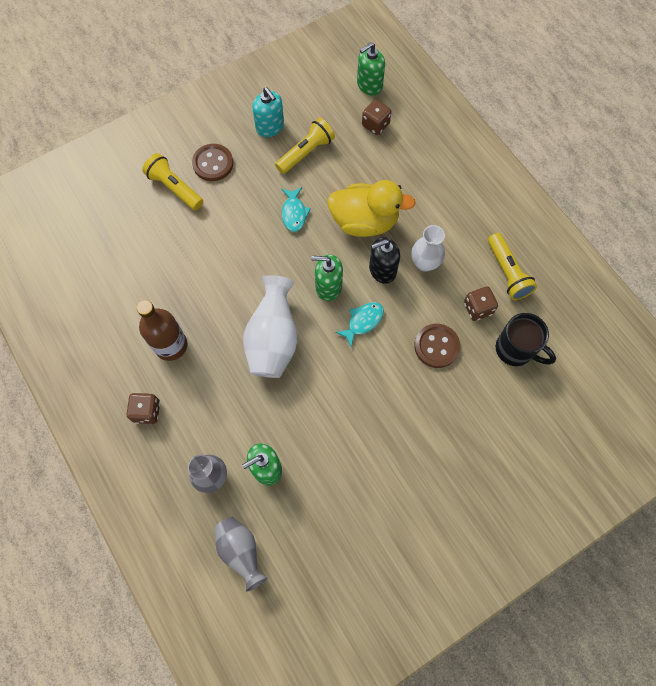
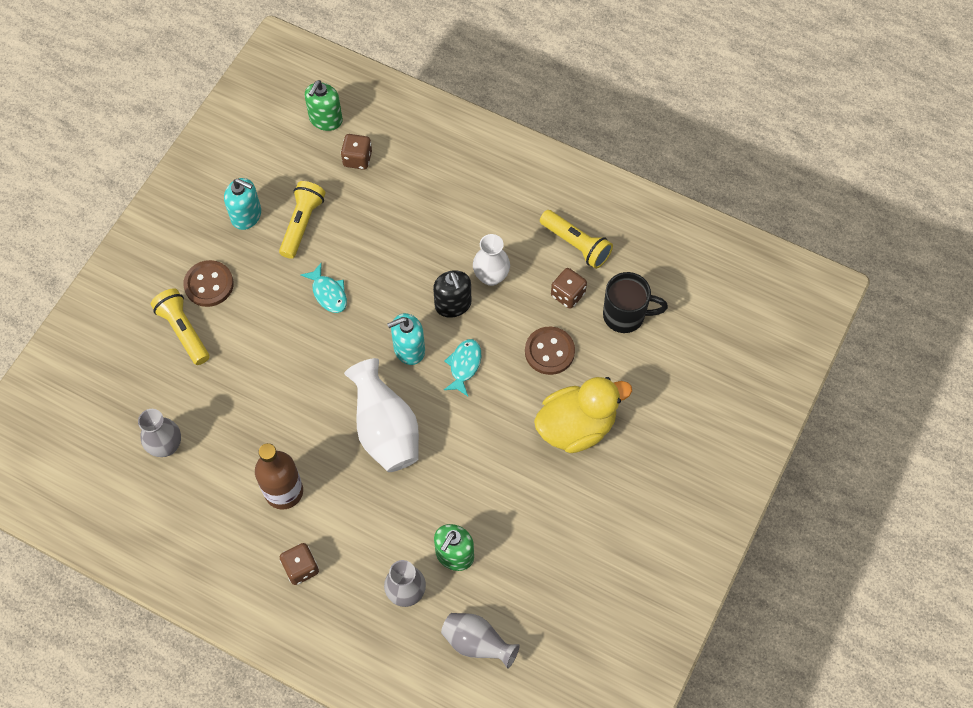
camera: 30 degrees left, 5 degrees down
(110, 265) = (166, 446): none -> grey vase
(175, 188) = (184, 331): yellow flashlight -> yellow flashlight turned 45 degrees clockwise
(328, 286) = (409, 349): green soap dispenser -> turquoise soap dispenser
(364, 221) = (406, 265): yellow duck -> yellow duck (576, 427)
(382, 270) = (453, 304): black soap dispenser -> black soap dispenser turned 60 degrees counterclockwise

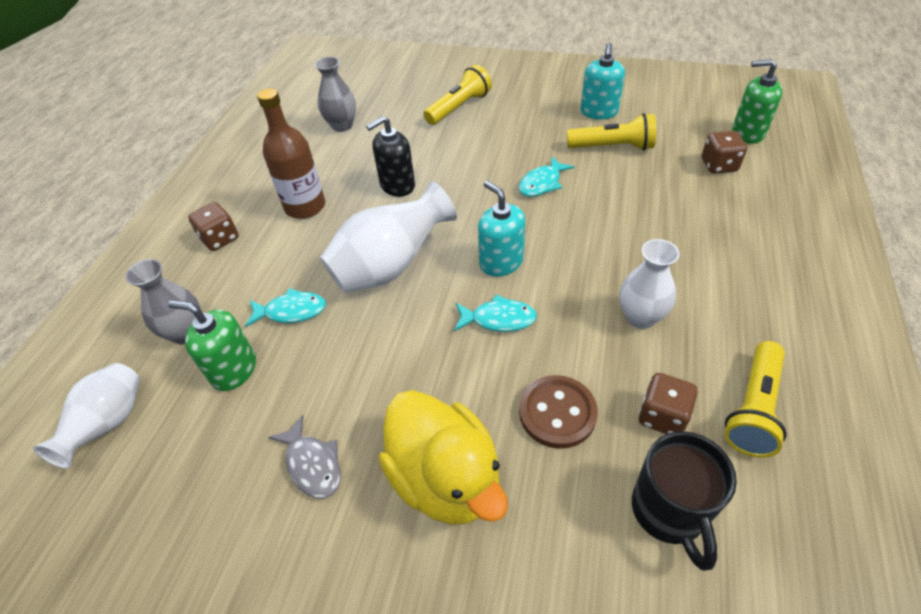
camera: 80 degrees right, 15 degrees down
(209, 284) = (513, 109): brown button -> none
(409, 510) = (291, 311): none -> turquoise fish
(453, 304) = (579, 288): black soap dispenser -> black soap dispenser (397, 185)
(477, 643) = (109, 423): grey vase -> white vase
(546, 504) = (312, 464): none -> grey fish

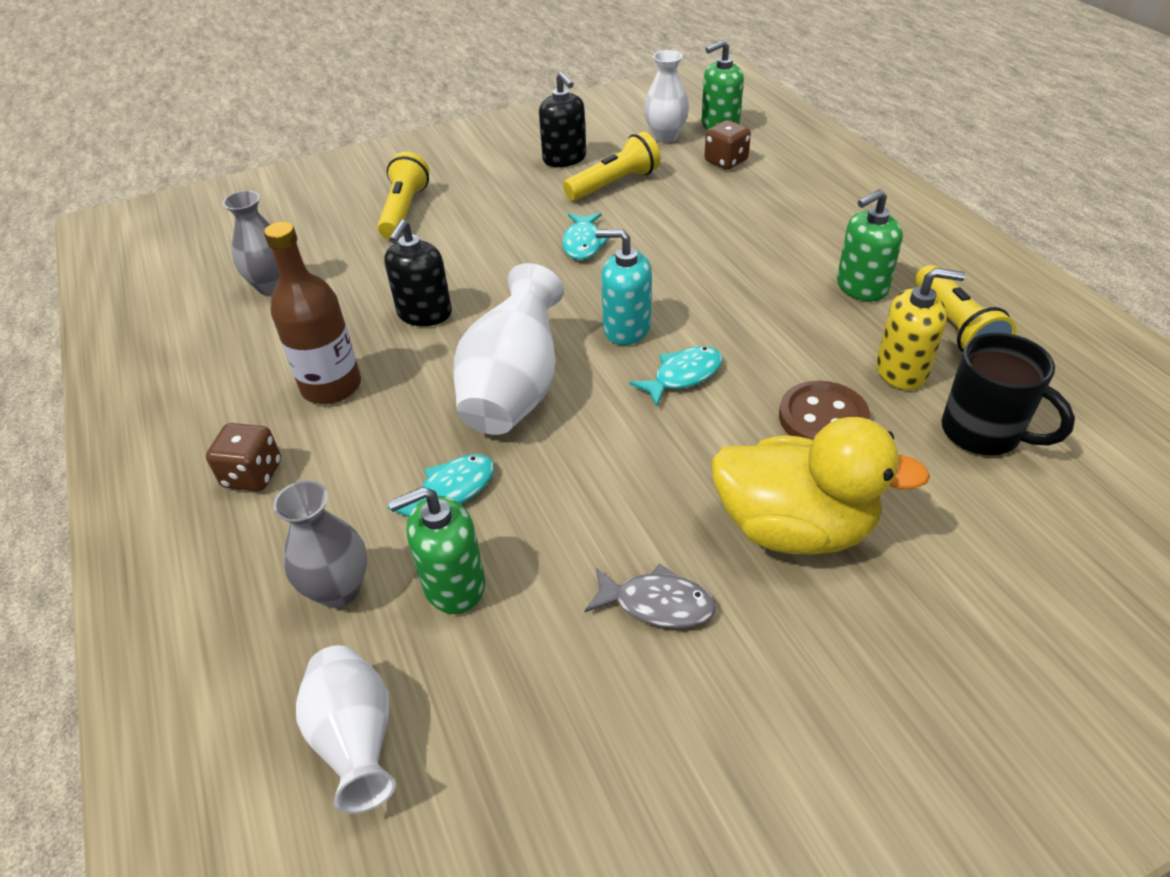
camera: 40 degrees left, 5 degrees down
(599, 112) = (564, 159): turquoise soap dispenser -> black soap dispenser
(640, 317) = (801, 308): white vase -> white vase (665, 136)
(662, 416) = (901, 370): brown dice -> yellow soap dispenser
(710, 327) = (861, 287): none -> green soap dispenser

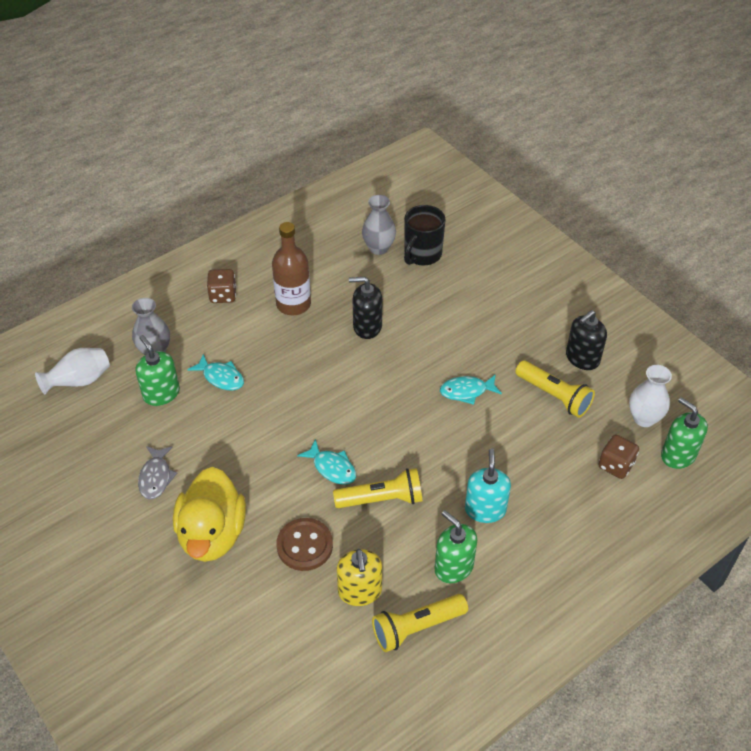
camera: 75 degrees right, 5 degrees up
(404, 211) = (479, 285): yellow flashlight -> yellow flashlight (381, 499)
(514, 390) = (304, 386): white vase -> none
(626, 328) = (374, 431): turquoise soap dispenser -> turquoise soap dispenser (485, 509)
(983, 433) = (304, 637): black mug -> black mug (422, 255)

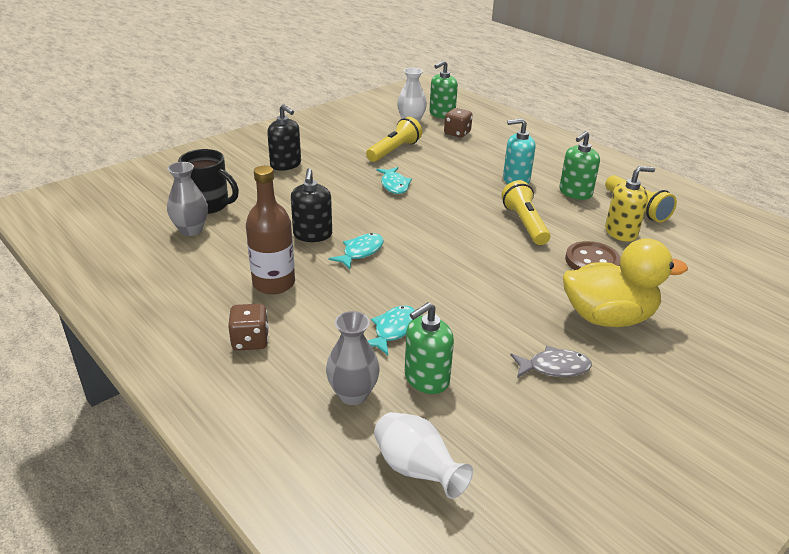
camera: 95 degrees left, 15 degrees down
(332, 468) = (499, 250): turquoise fish -> turquoise fish (360, 252)
(582, 358) = (352, 139): black soap dispenser -> black soap dispenser (286, 164)

